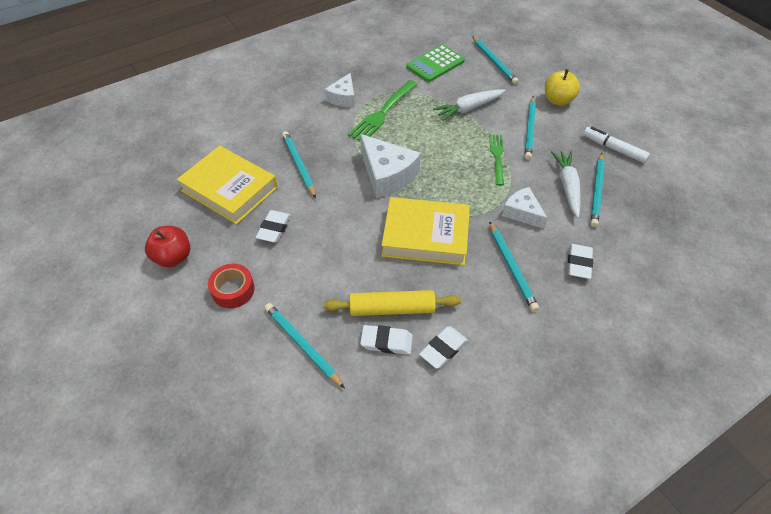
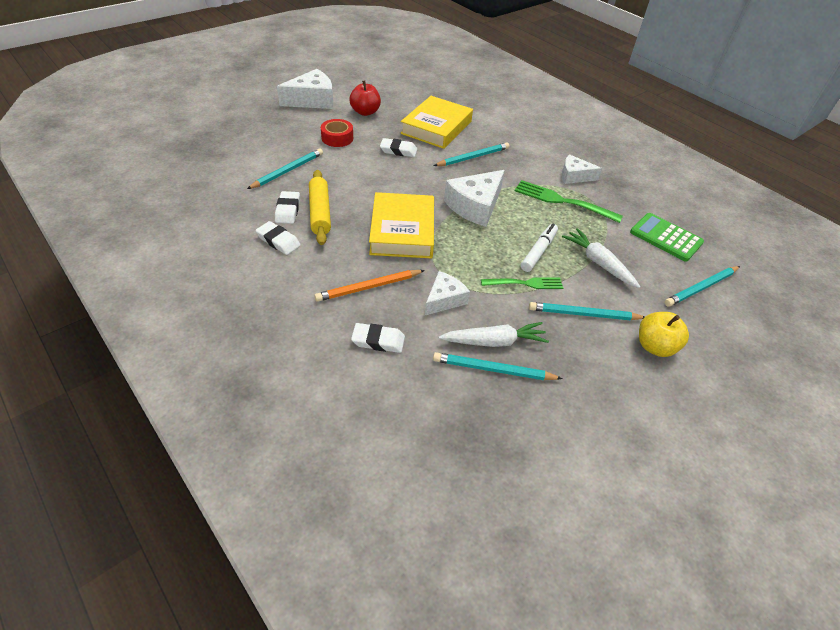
camera: 80 degrees right, 5 degrees down
(120, 320) = (312, 100): none -> white cheese
(511, 267) = (369, 287): turquoise pencil -> orange pencil
(613, 149) = (579, 398): white marker -> white marker (538, 251)

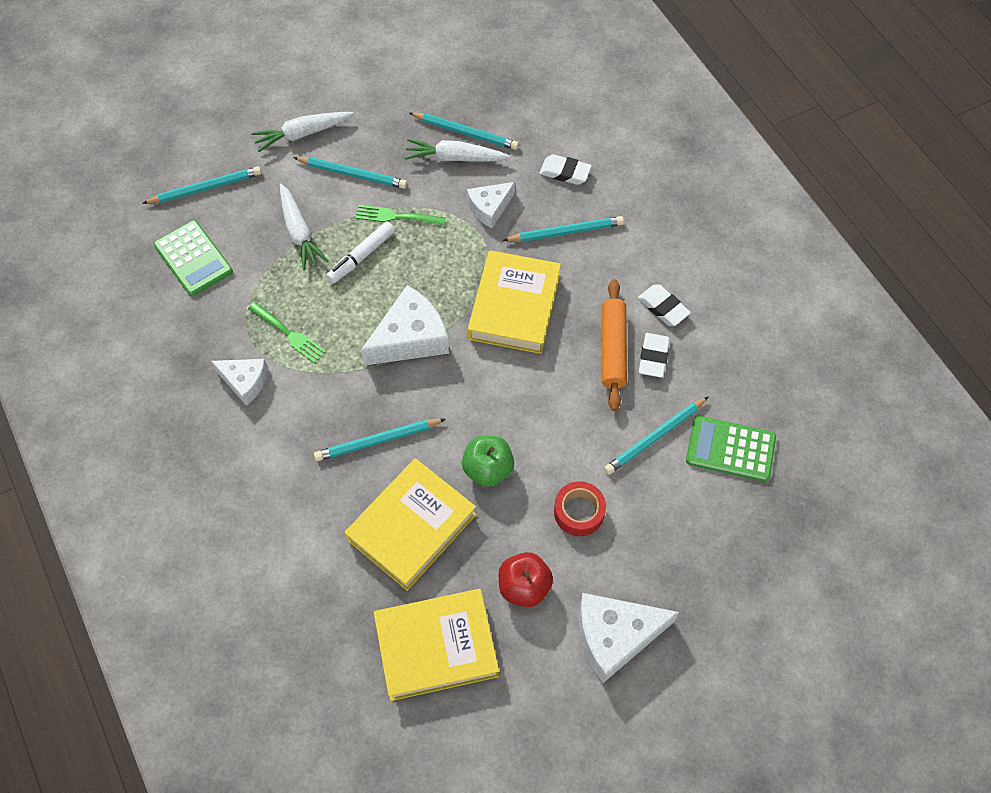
camera: 165 degrees left, 15 degrees up
(234, 169) = (730, 449): none -> green calculator
(320, 212) = (613, 349): yellow rolling pin -> orange rolling pin
(369, 287) = (566, 232): orange pencil -> turquoise pencil
(398, 150) = (488, 469): white eraser -> green apple
(407, 93) = (436, 647): none -> yellow book
(563, 201) = (288, 334): green fork -> green fork, size x0.65
(655, 346) = (302, 134): yellow apple -> white carrot

